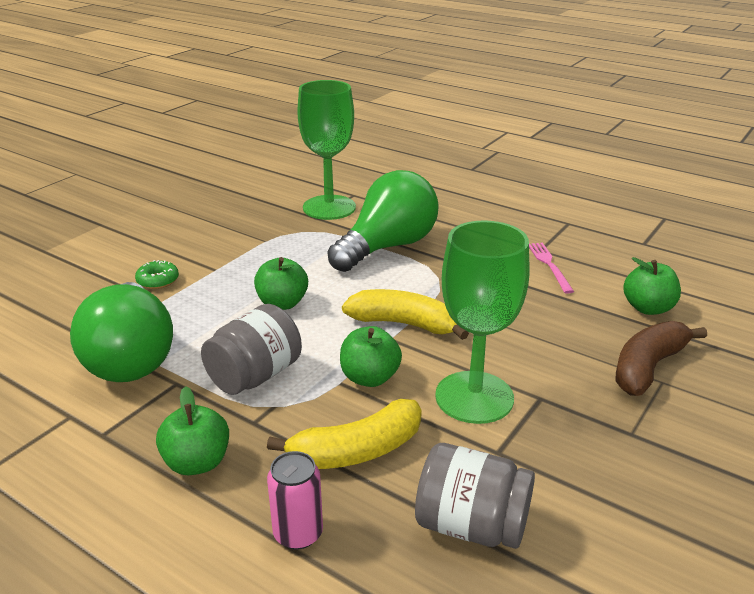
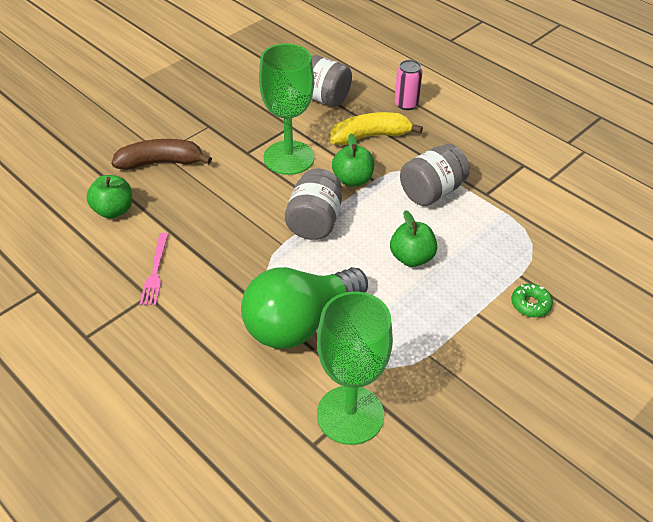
camera: 170 degrees left, 15 degrees up
(131, 357) = (525, 219): green light bulb -> none
(197, 462) = (462, 141): green apple -> none
(404, 324) = (314, 221): yellow banana -> grey jar
(648, 367) = (161, 162): brown banana -> brown banana turned 150 degrees counterclockwise

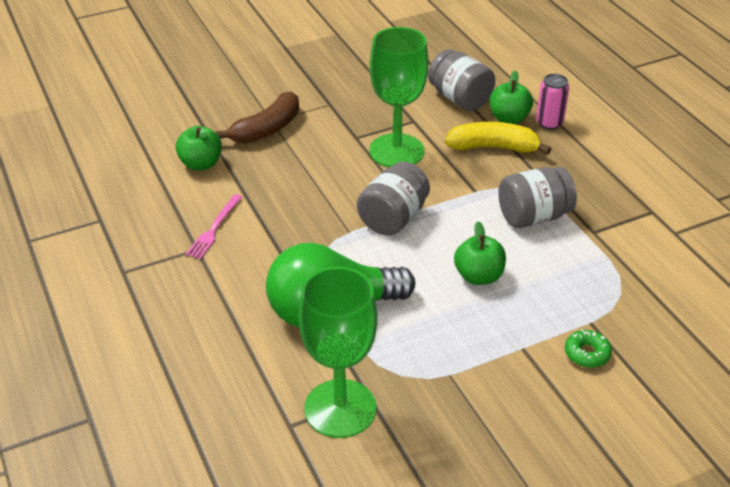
camera: 20 degrees right, 5 degrees down
(161, 162) = (266, 129): brown banana -> brown banana turned 120 degrees clockwise
(352, 180) = (453, 186): green apple -> green apple (509, 118)

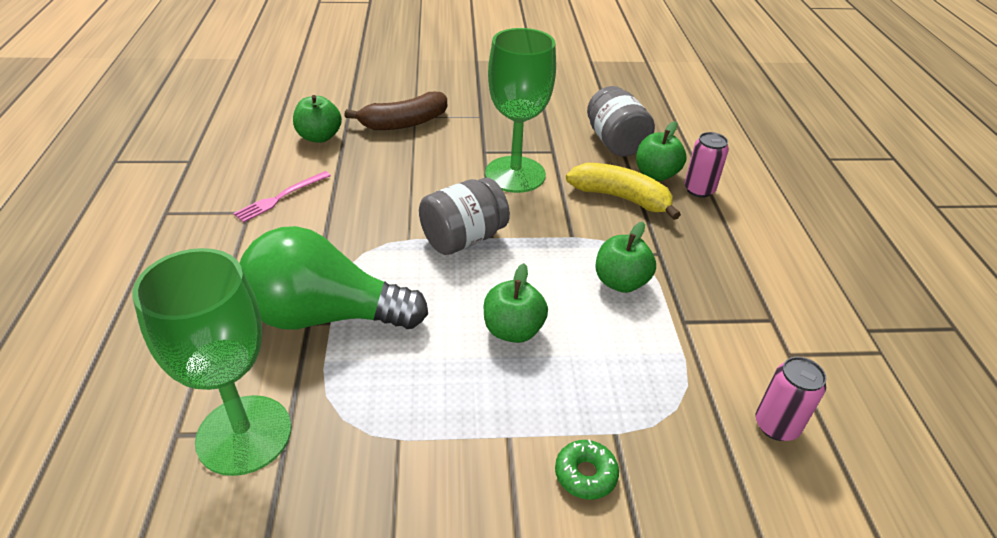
camera: 20 degrees right, 0 degrees up
(533, 216) = (620, 282): grey jar -> green apple
(689, 283) = (776, 425): none -> pink can

